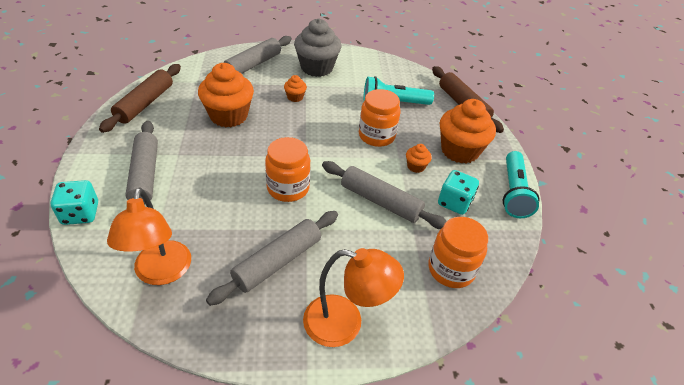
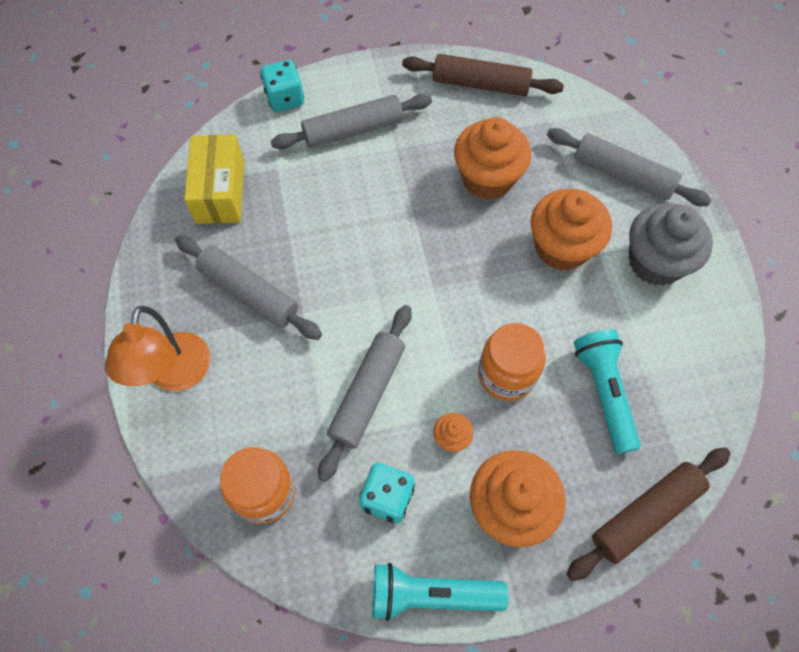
camera: 85 degrees right, 20 degrees up
(161, 273) = (220, 192): orange lamp -> yellow box
(288, 188) = (366, 279): orange jar -> none
(295, 97) = (561, 247): orange cupcake -> orange cupcake, size x2.21

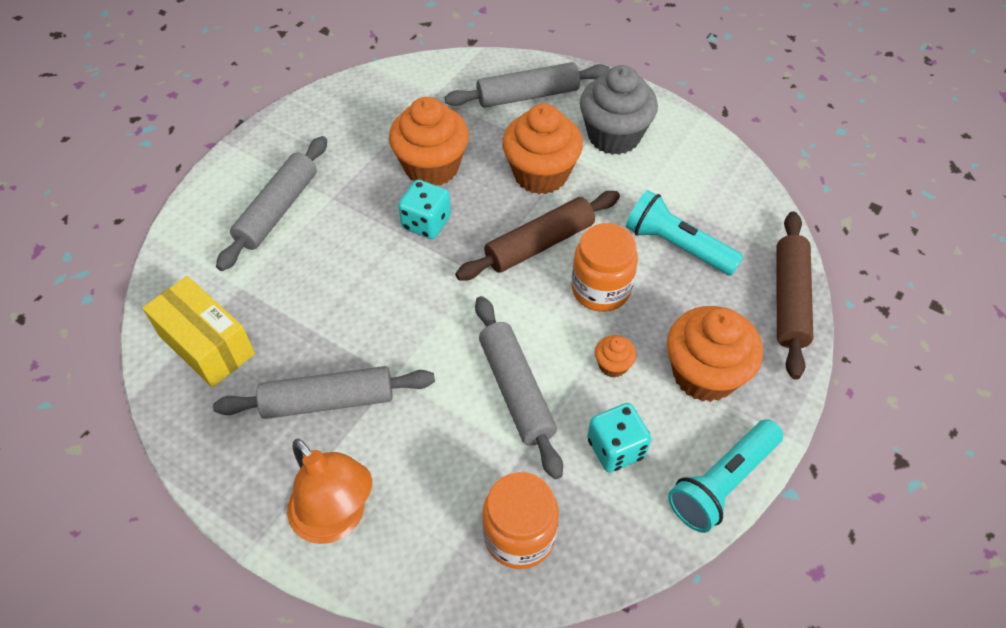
camera: 45 degrees left, 10 degrees down
(285, 98) = (184, 229): turquoise dice -> turquoise dice (426, 223)
(480, 84) = (349, 105): brown rolling pin -> brown rolling pin (539, 244)

